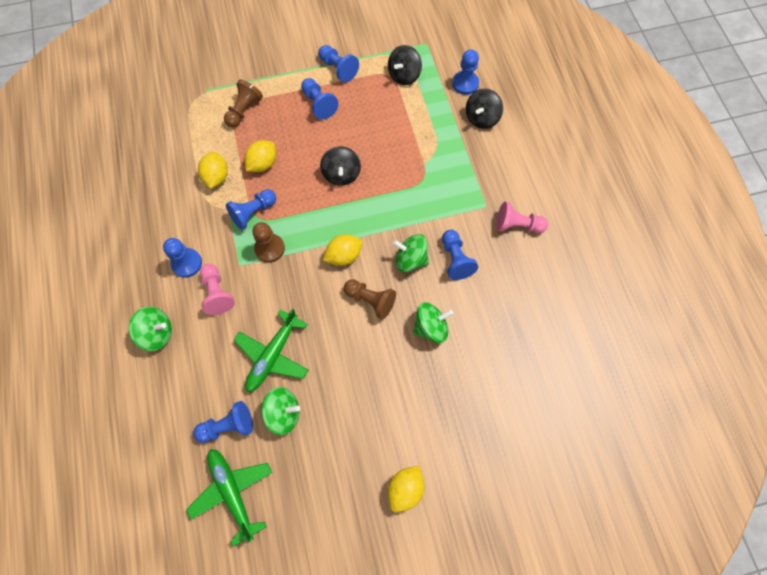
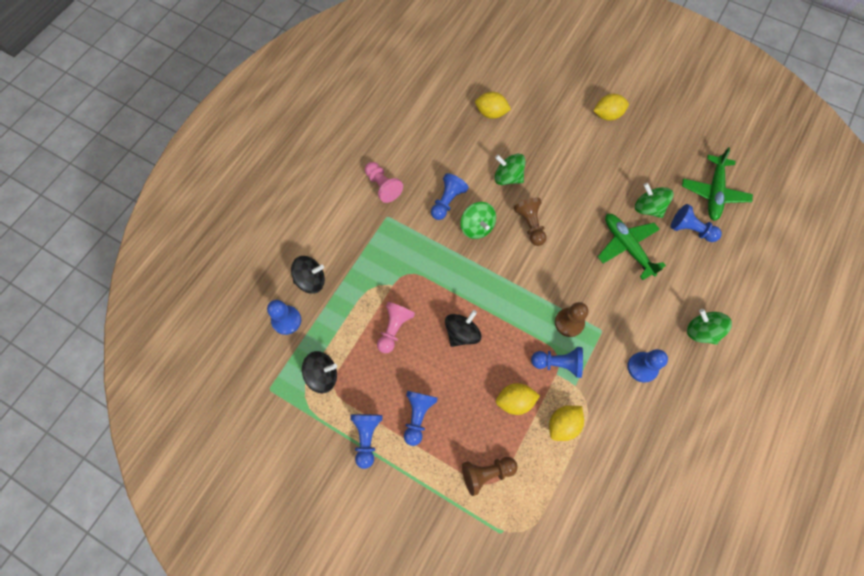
camera: 135 degrees left, 0 degrees up
(217, 293) = (635, 323): pink pawn -> pink pawn (394, 329)
(273, 355) = (627, 247): green plane -> green plane turned 105 degrees counterclockwise
(344, 256) = (520, 269): yellow lemon -> yellow lemon (491, 113)

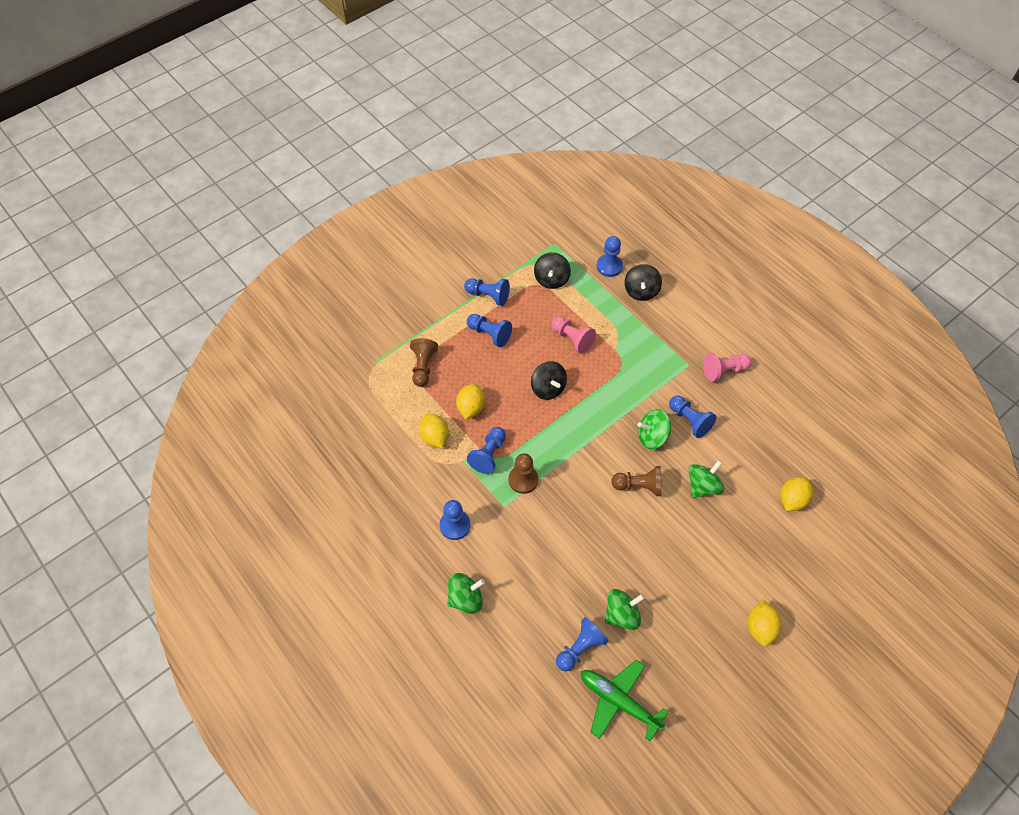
camera: 110 degrees right, 10 degrees down
(627, 247) = (583, 570): green plane -> none

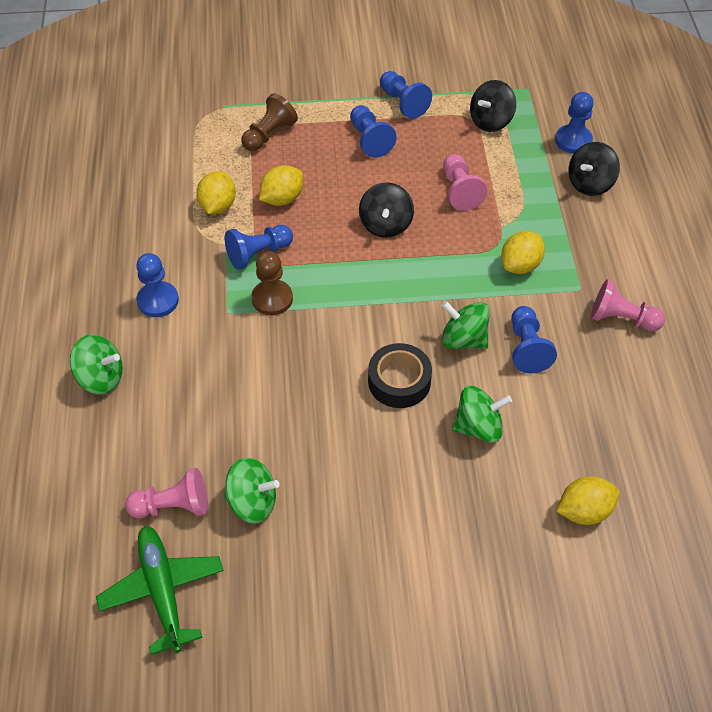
camera: 35 degrees right, 5 degrees down
(580, 648) = (173, 506): blue pawn -> pink pawn
(639, 486) = (399, 381): brown pawn -> black tape
(760, 628) = (408, 628): yellow lemon -> yellow lemon (520, 265)

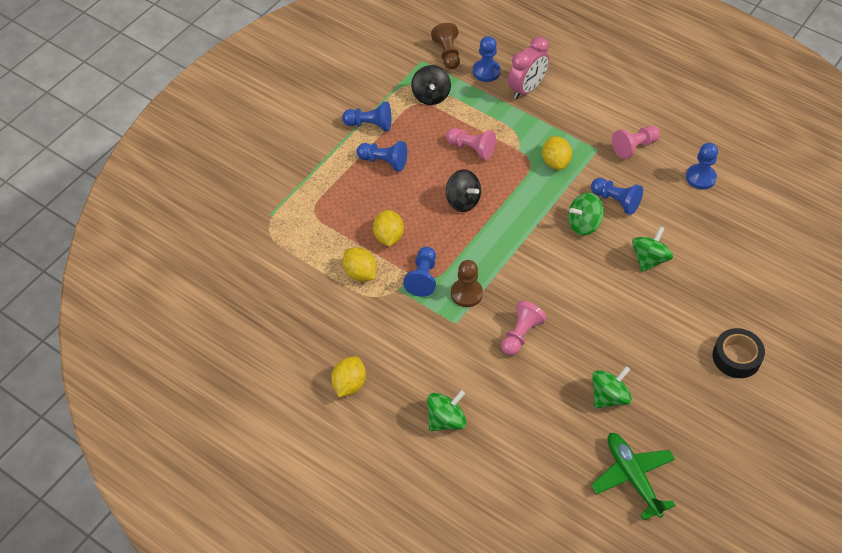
camera: 50 degrees left, 0 degrees up
(158, 300) = (410, 353): blue pawn -> blue pawn (700, 177)
(162, 591) = (632, 477): green plane -> green plane turned 45 degrees clockwise
(173, 506) = (578, 438): pink pawn -> pink pawn (520, 334)
(269, 134) = (324, 208): brown pawn -> brown pawn (447, 54)
(399, 381) = (586, 273): black tape -> black tape (736, 357)
(584, 511) = (740, 252): yellow lemon -> yellow lemon (349, 384)
(590, 184) = (526, 89): black spinning top -> pink clock

